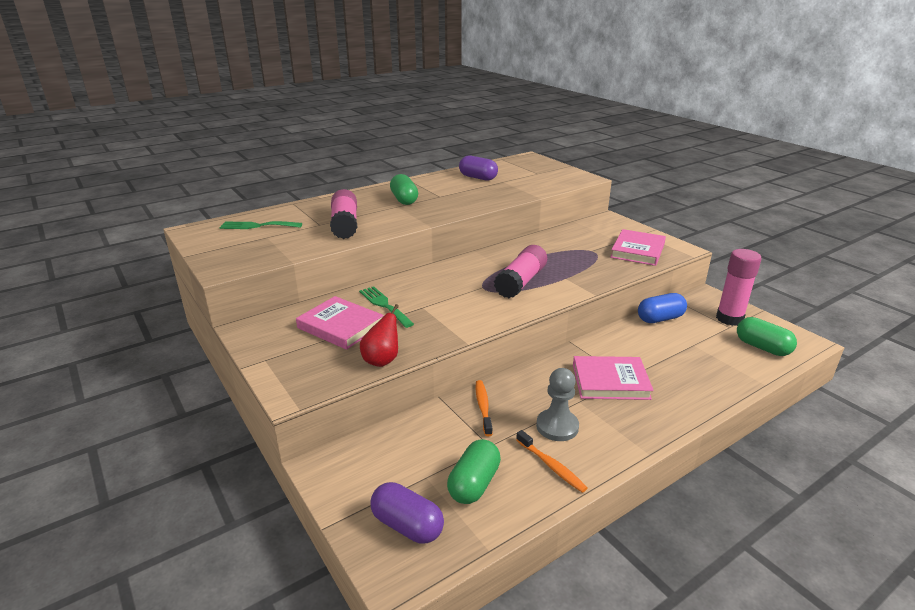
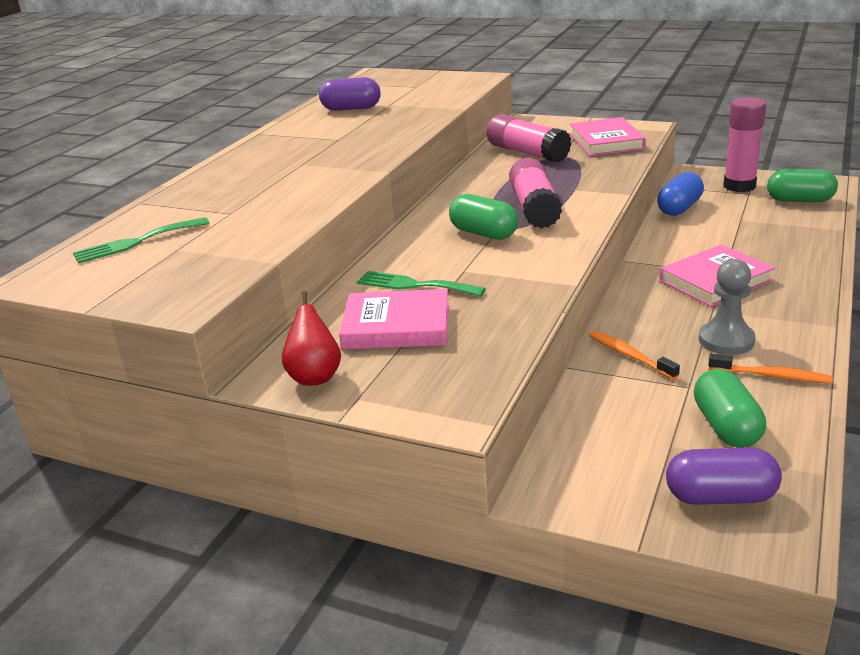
camera: 30 degrees left, 0 degrees up
(345, 225) = (268, 202): pink glue stick -> pink glue stick (527, 153)
(382, 360) = (507, 338): red pear -> red pear (314, 376)
(404, 200) = (298, 155): green capsule -> green capsule (483, 233)

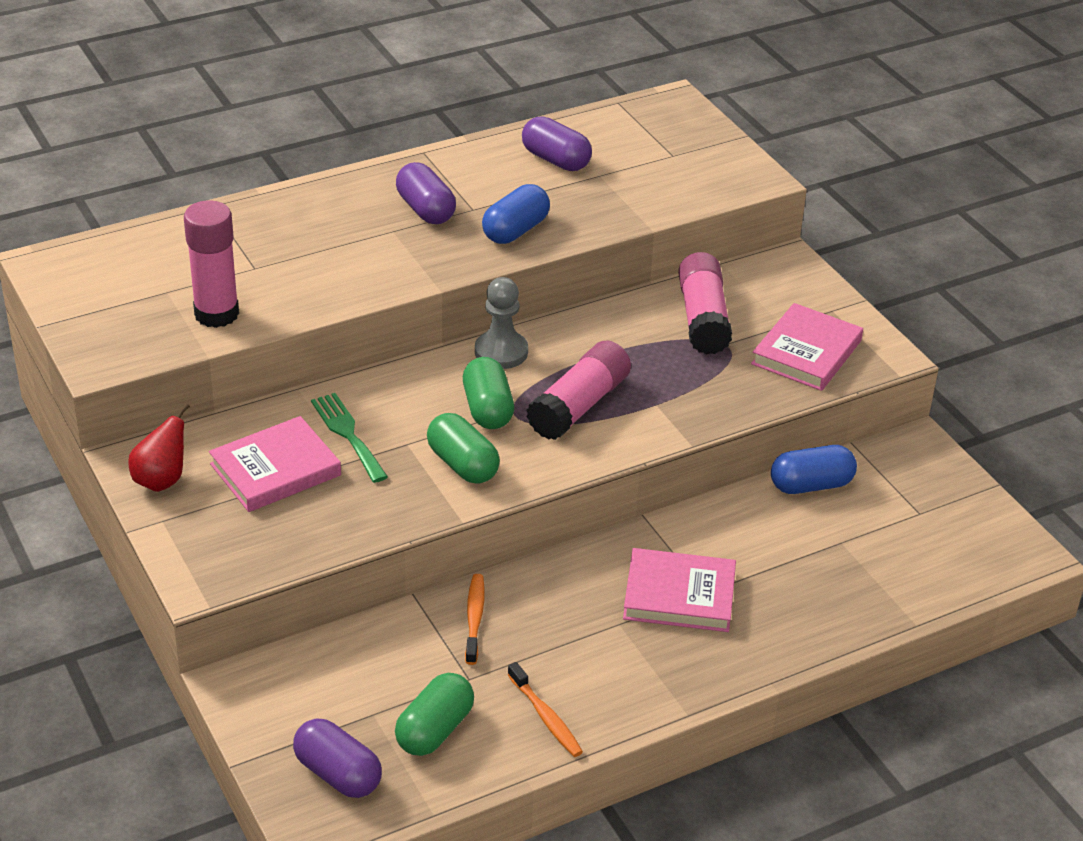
camera: 35 degrees right, 10 degrees up
(136, 242) = (151, 262): green fork -> none
(307, 149) = (425, 210): none -> purple capsule
(383, 136) = (515, 230): none -> blue capsule
(396, 326) = (275, 470): pink book -> pink book turned 75 degrees counterclockwise
(726, 340) = (573, 660): grey pawn -> grey pawn (501, 352)
(739, 186) = (929, 497): pink glue stick -> pink glue stick (216, 314)
(799, 200) = (951, 558): green capsule -> green capsule (462, 464)

